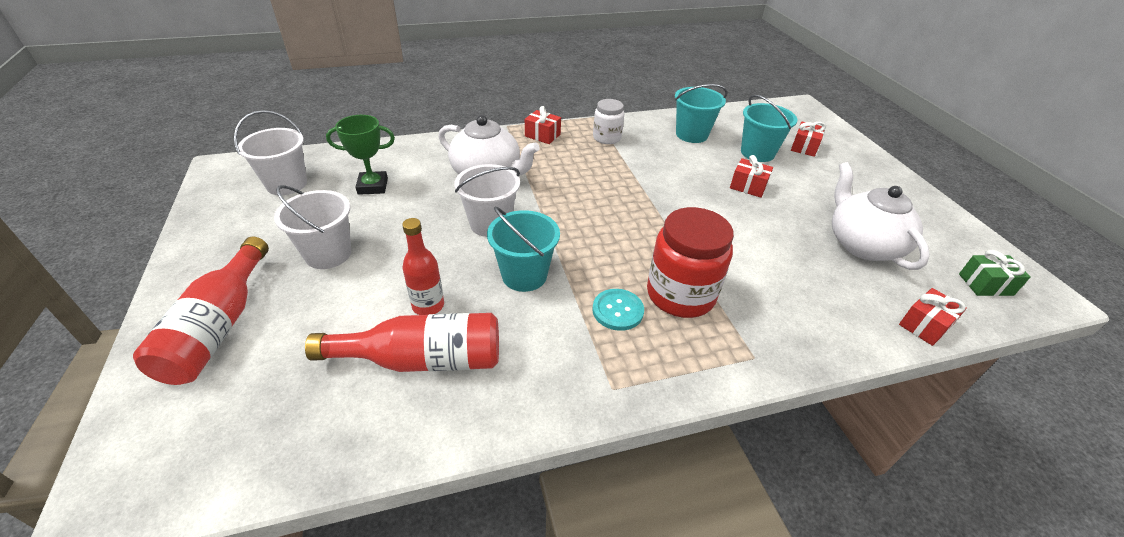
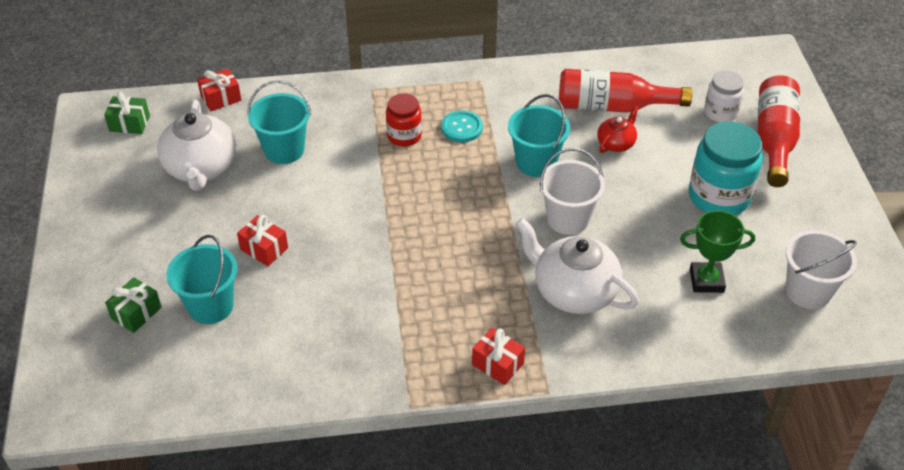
camera: 170 degrees left, 5 degrees up
(328, 254) = (719, 196): white bucket -> turquoise jar
(428, 306) = (616, 143): red bottle -> red teapot
(607, 138) = (406, 352): white jar -> white jar (720, 112)
(680, 294) = (404, 136): red jar -> red jar, size x0.59
(691, 135) = (280, 351): turquoise bucket -> turquoise bucket (284, 150)
(804, 147) = (136, 313): red gift -> green gift

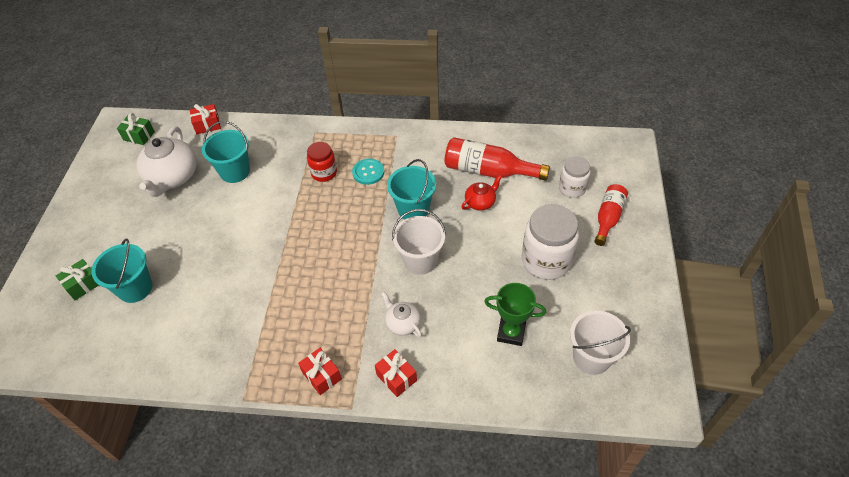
camera: 15 degrees right, 5 degrees up
(264, 249) = (190, 248): red gift -> red gift (396, 377)
(573, 291) = (402, 323): white teapot -> white teapot, size x0.52
(719, 196) = (546, 260): turquoise jar -> white jar
(774, 140) = (608, 218): red bottle -> red bottle, size x0.65

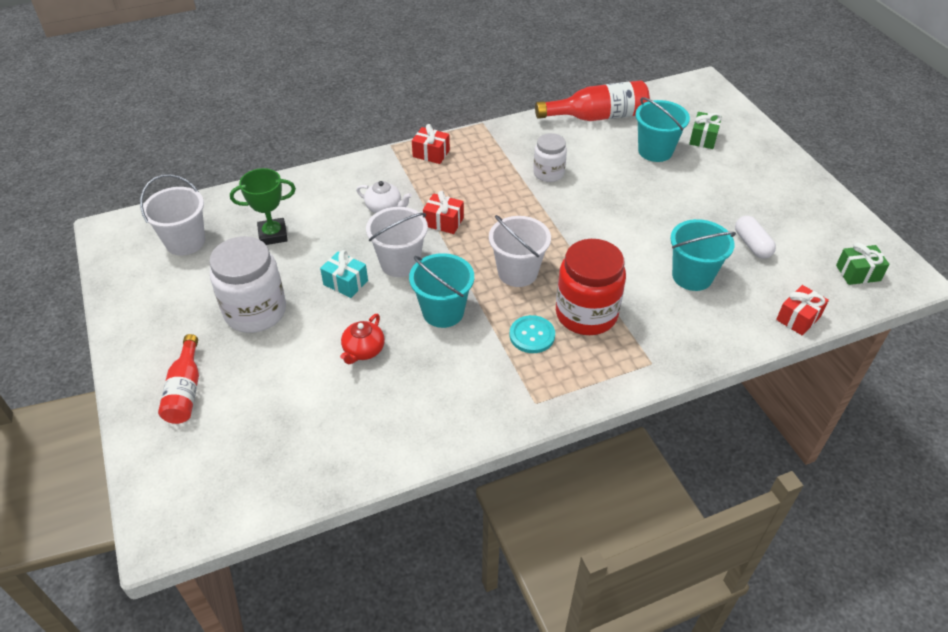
camera: 150 degrees right, 5 degrees down
(172, 177) = (752, 245): white teapot -> white capsule
(324, 173) = (586, 314): red jar -> red jar, size x1.70
(342, 219) = (517, 272): none -> white bucket
(396, 377) = (365, 172): red gift -> red gift (443, 222)
(469, 259) = (345, 283): none -> turquoise gift
(488, 171) = (372, 398): red bottle -> red bottle (597, 117)
(572, 188) = (244, 416): white jar -> white jar (548, 173)

